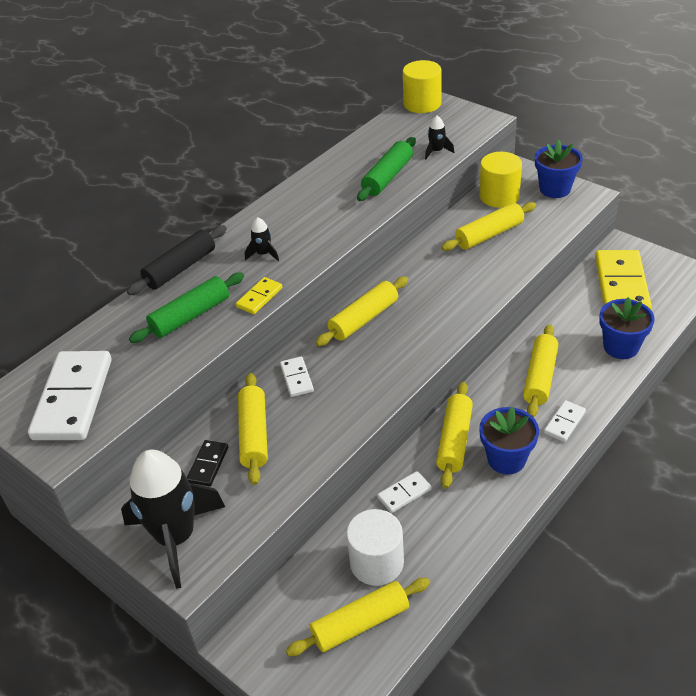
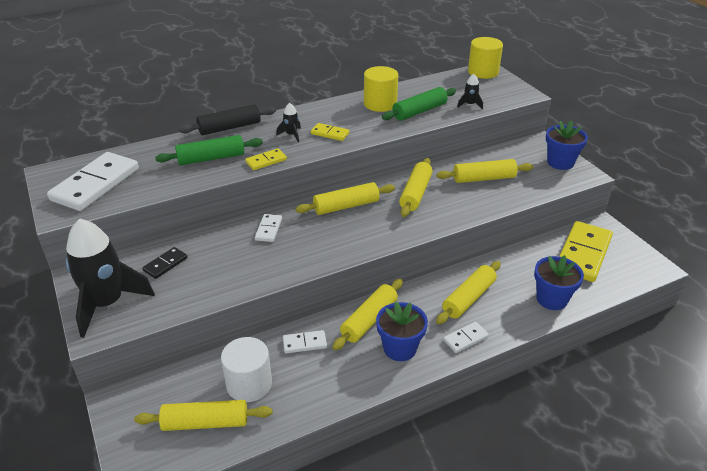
camera: 20 degrees right, 5 degrees down
(254, 434) = (211, 256): yellow rolling pin -> yellow rolling pin (415, 193)
(307, 238) = (330, 133): none -> yellow domino
(499, 196) = (511, 155): yellow cylinder -> yellow cylinder (380, 104)

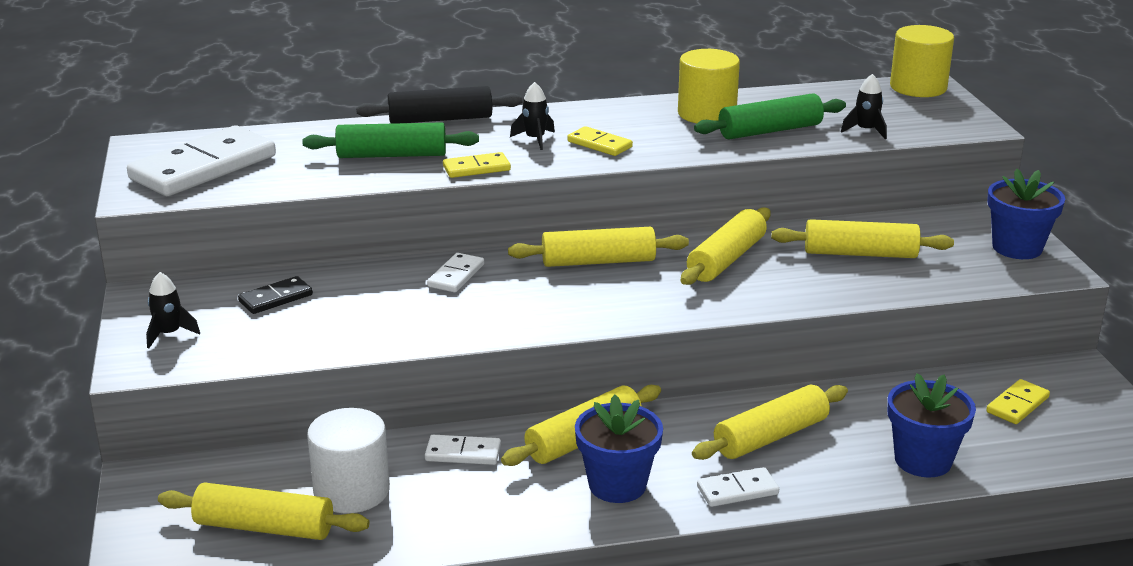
camera: 15 degrees right, 10 degrees down
(107, 303) = (169, 334): black rocket -> black rocket, size x0.42
(583, 254) = (1017, 405): yellow domino -> yellow domino, size x0.47

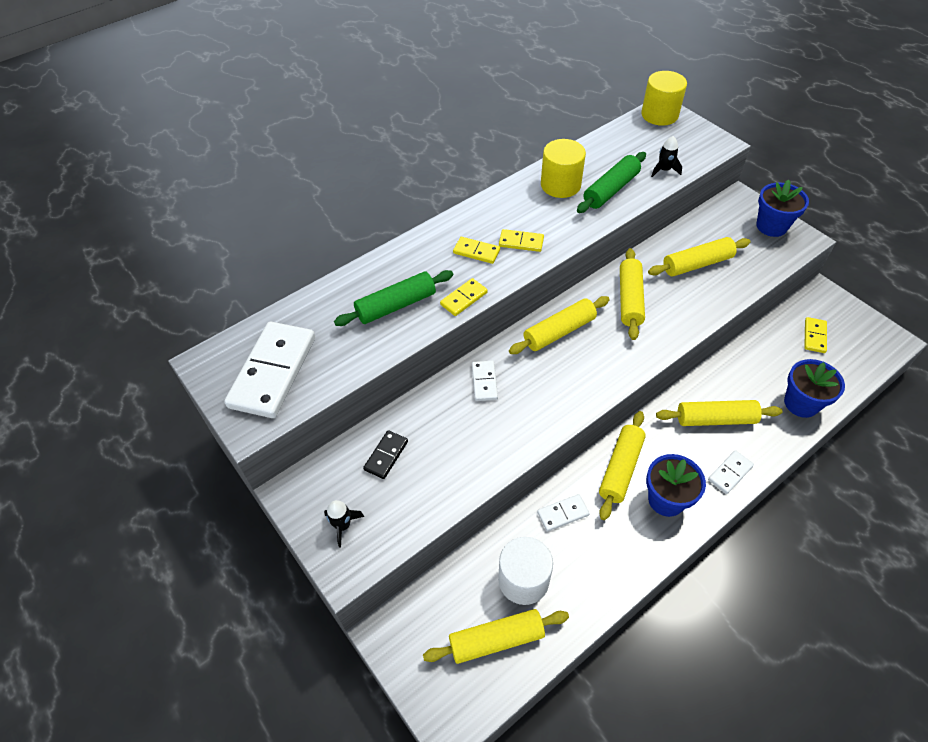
camera: 25 degrees left, 25 degrees up
(440, 119) = (397, 252): black rolling pin -> none
(535, 139) = (476, 252): black rocket -> yellow domino
(771, 437) = (715, 419): yellow rolling pin -> yellow rolling pin turned 60 degrees clockwise

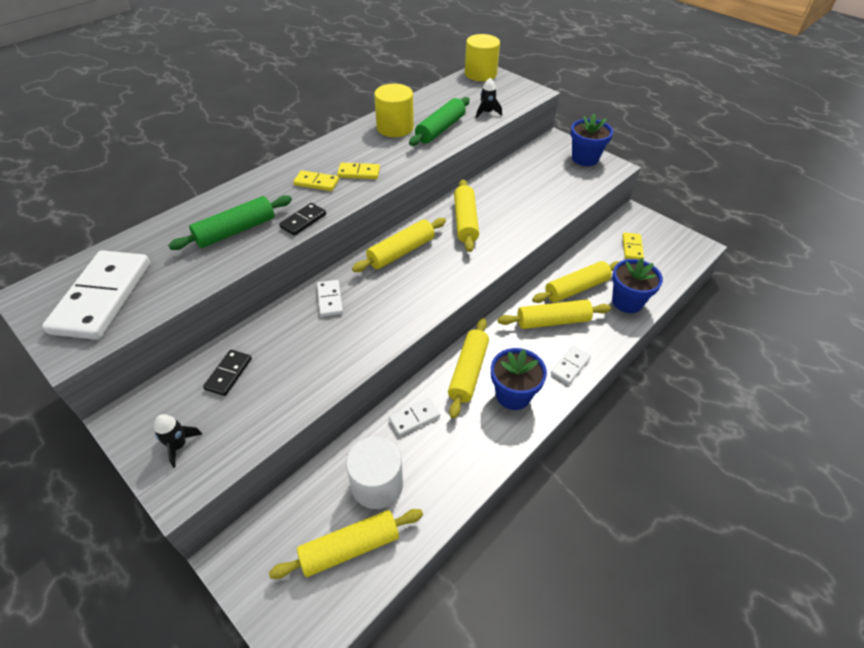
camera: 10 degrees left, 5 degrees down
(464, 298) = (303, 221): yellow domino -> black domino
(697, 264) = (523, 190): yellow rolling pin -> yellow rolling pin (576, 288)

